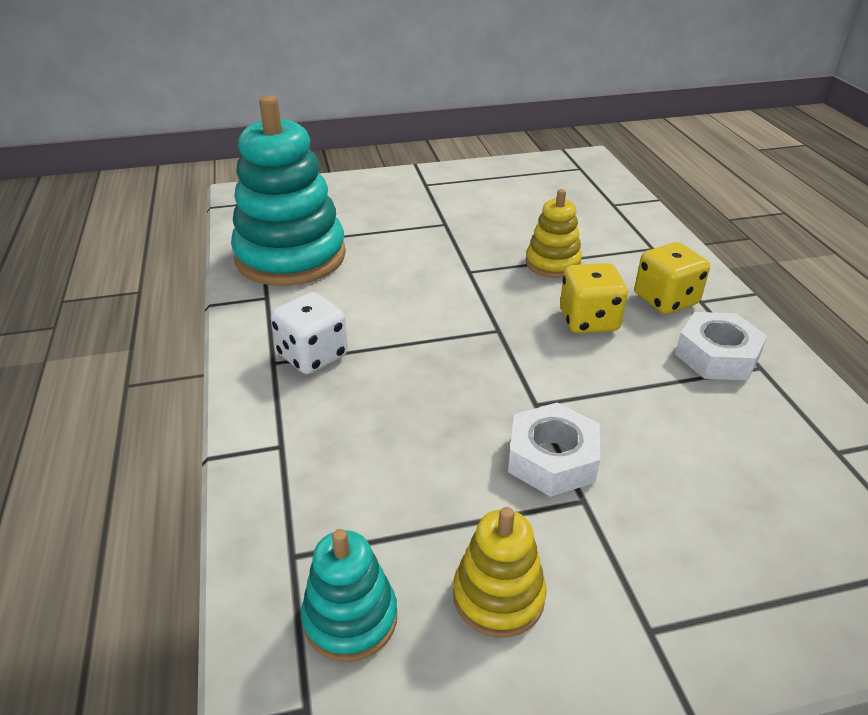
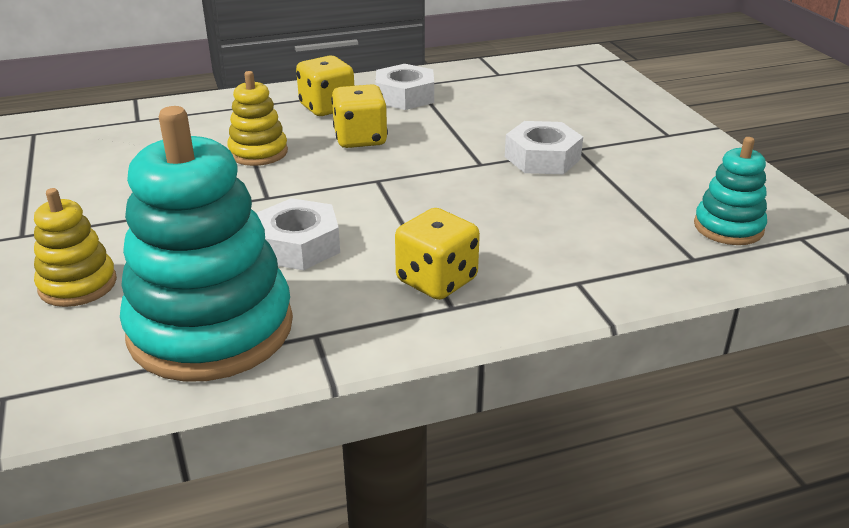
camera: 95 degrees left, 5 degrees down
(313, 356) = (436, 280): white dice -> yellow dice
(386, 287) = (298, 245): none -> white nut
(498, 596) = (675, 177): yellow stacking toy -> yellow stacking toy (78, 285)

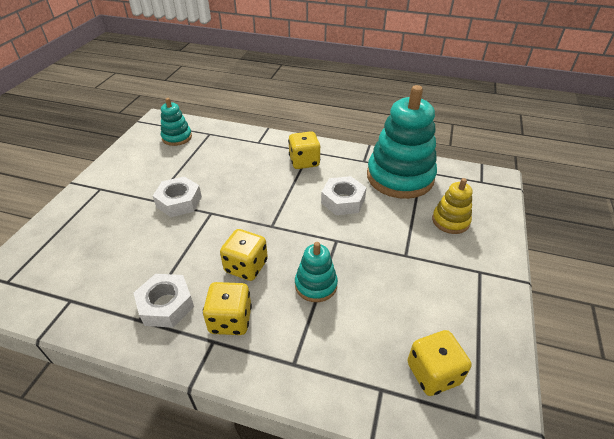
camera: 145 degrees left, 10 degrees up
(83, 140) = (433, 373): none -> yellow dice
(258, 152) = (316, 285): yellow stacking toy -> turquoise stacking toy

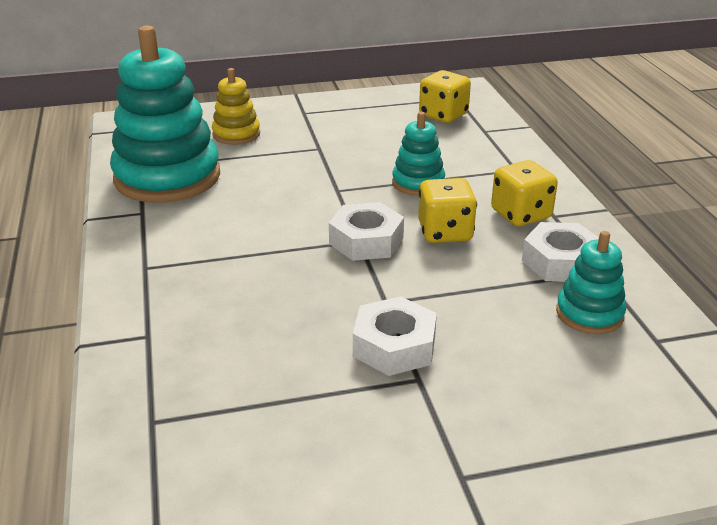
camera: 120 degrees left, 10 degrees down
(177, 137) = (199, 468): turquoise stacking toy -> turquoise stacking toy (589, 314)
(304, 162) = (182, 262): yellow dice -> none
(343, 200) = (257, 204): white nut -> white nut (366, 241)

